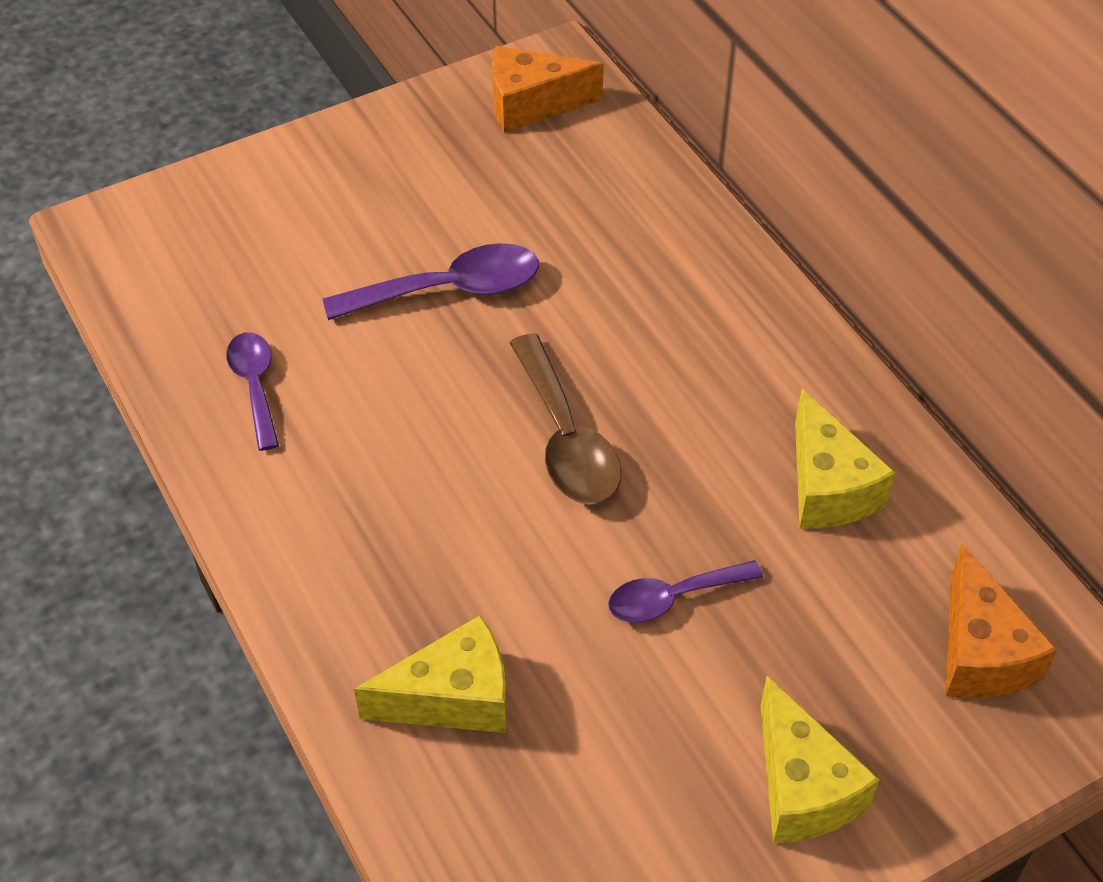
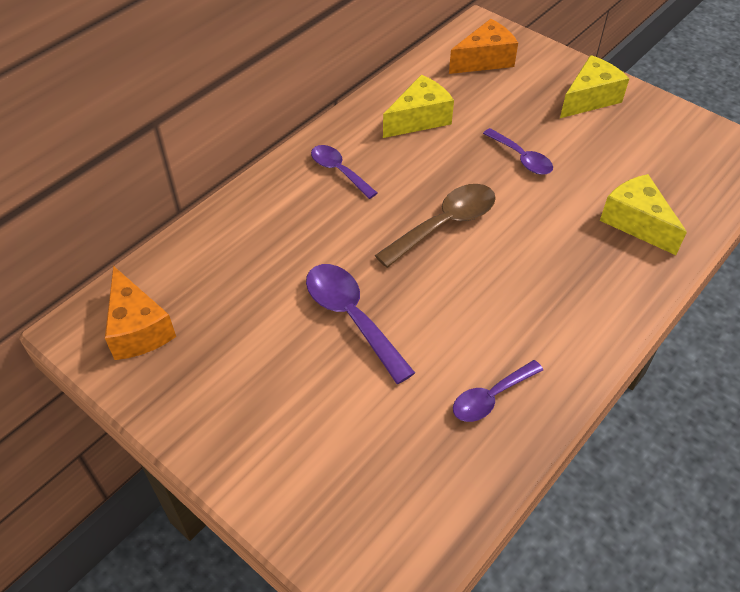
camera: 110 degrees left, 0 degrees up
(734, 347) = (339, 171): none -> purple spoon

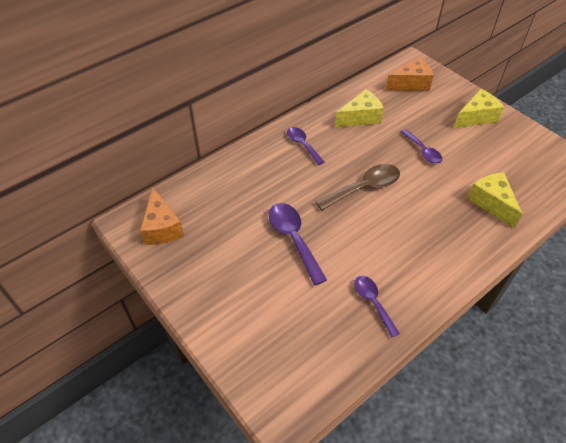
camera: 10 degrees right, 0 degrees up
(491, 397) = (373, 302): purple spoon -> purple spoon turned 90 degrees clockwise

